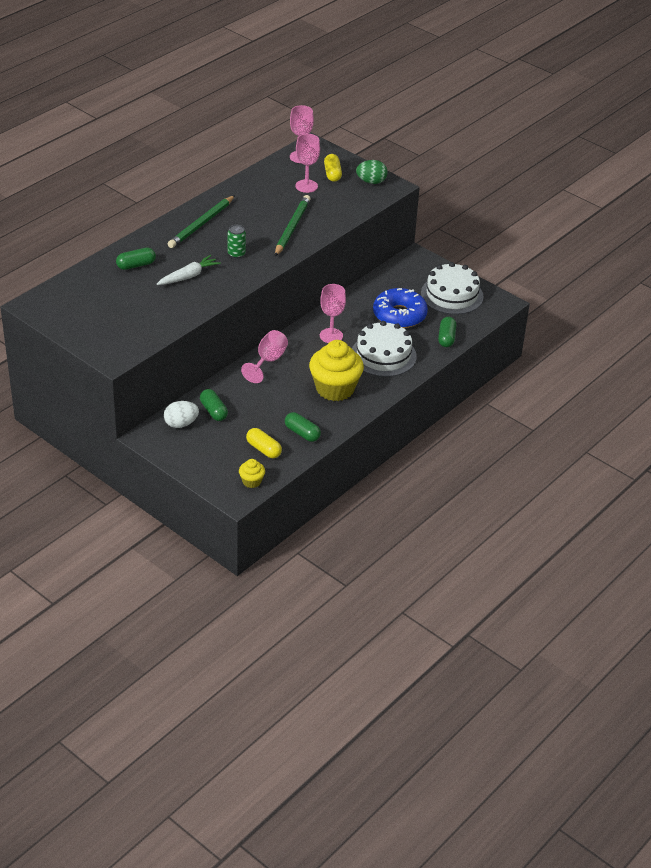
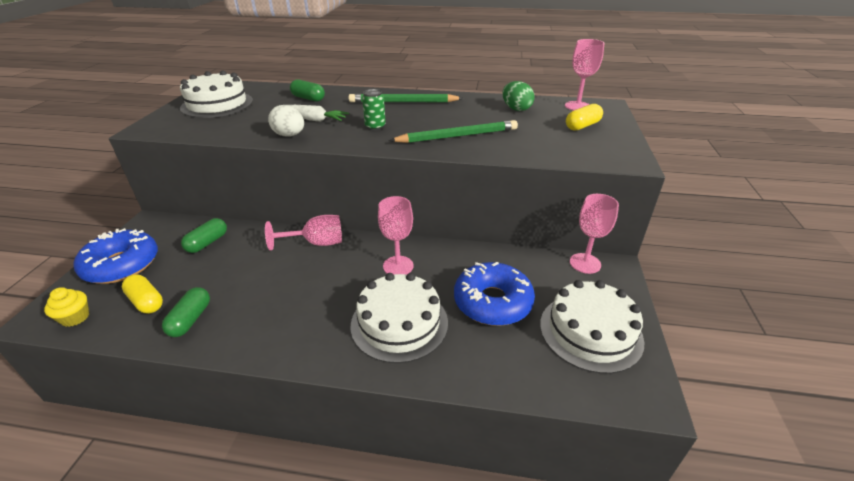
camera: 60 degrees right, 5 degrees down
(93, 314) = (217, 104): none -> white cake
(181, 424) = (177, 232): white egg -> white egg (289, 135)
(203, 456) = (122, 265): none -> blue donut
(263, 449) = (146, 301): yellow capsule -> yellow capsule turned 60 degrees counterclockwise
(306, 186) = (538, 121): pink goblet -> pink goblet (585, 263)
(335, 389) = (298, 310): yellow cupcake -> none
(371, 182) = (611, 147): green egg -> green egg (516, 109)
(446, 338) = (495, 370): green capsule -> none

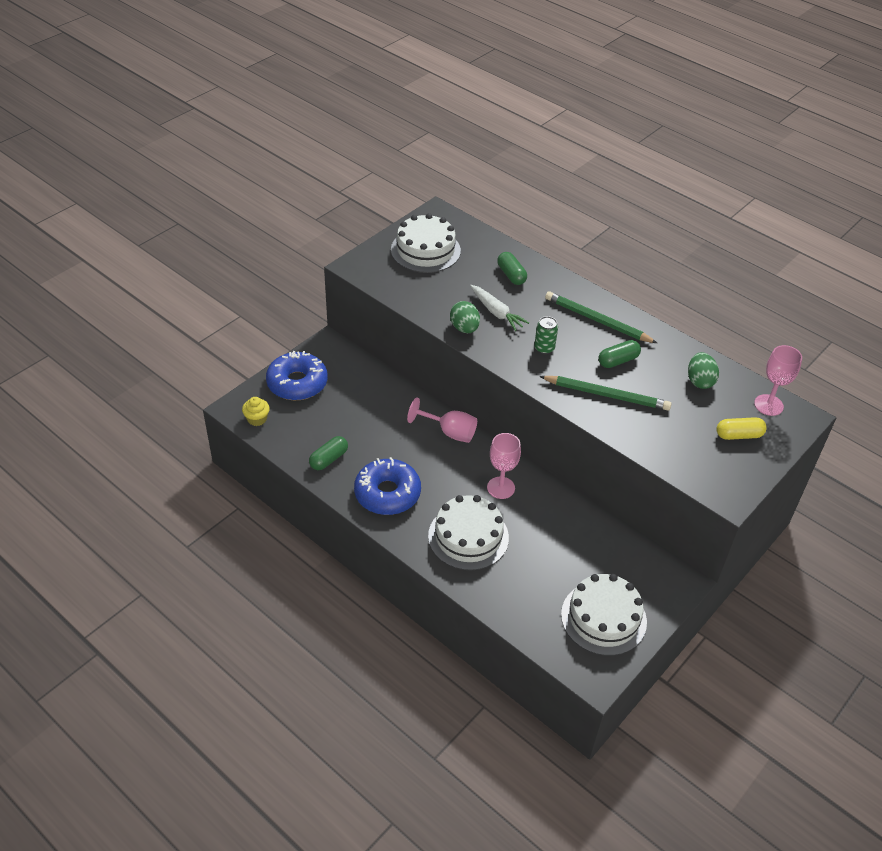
camera: 30 degrees right, 10 degrees up
(146, 301) = (304, 428): yellow capsule -> none
(207, 243) = (365, 390): green capsule -> green capsule (618, 361)
(289, 135) = (464, 328): white egg -> green egg
(492, 302) = (550, 557): blue donut -> blue donut (387, 493)
(585, 263) = (660, 565): pink goblet -> none

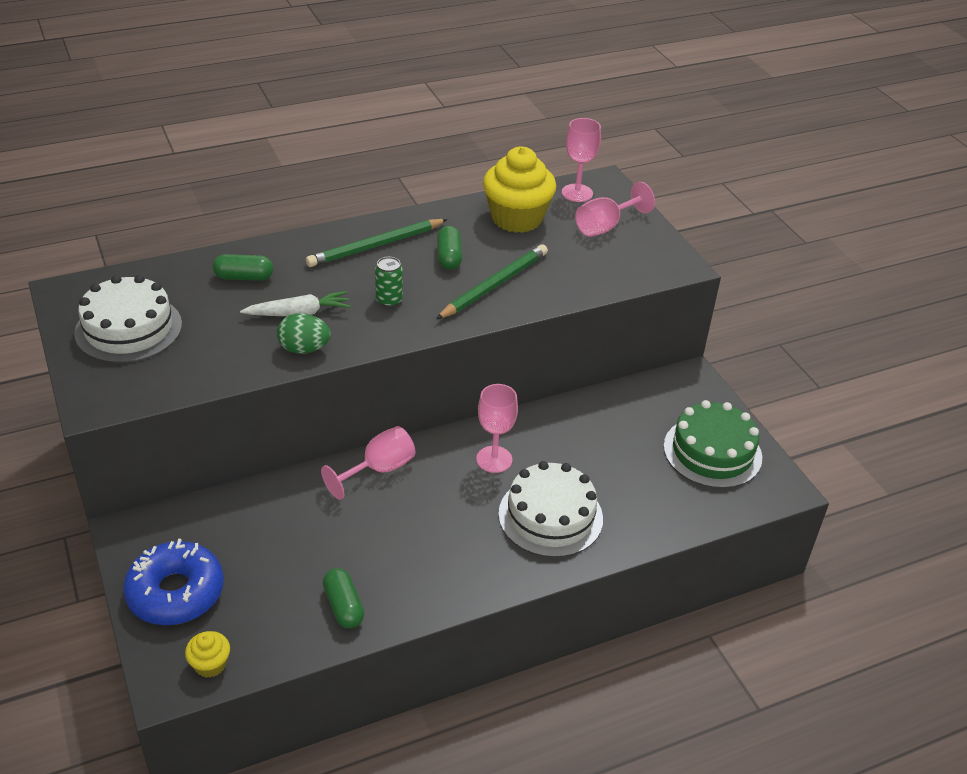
camera: 65 degrees left, 5 degrees down
(387, 493) = (440, 566): blue donut -> none
(603, 618) = (712, 452): white cake -> green cake
(699, 381) = (517, 218): green egg -> yellow cupcake
(739, 435) = (605, 226): yellow capsule -> pink goblet

